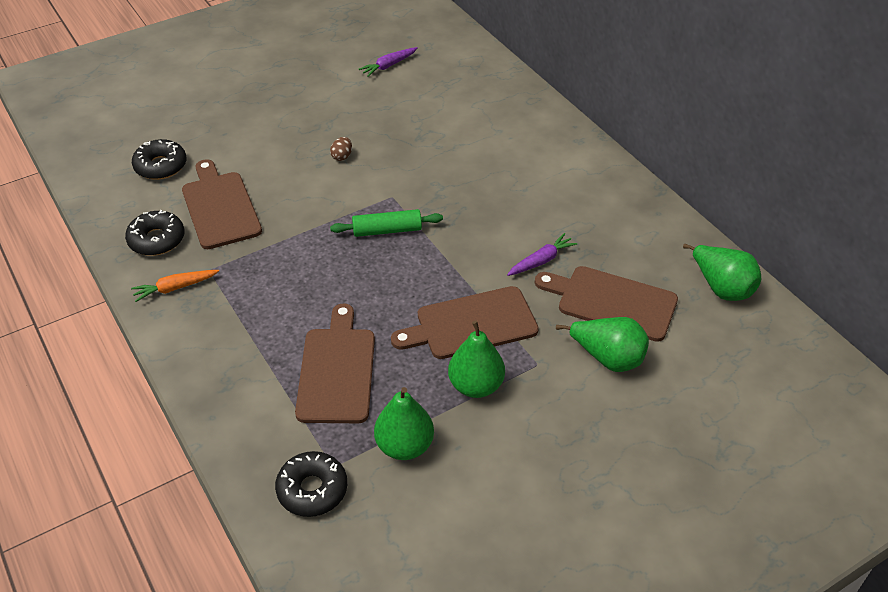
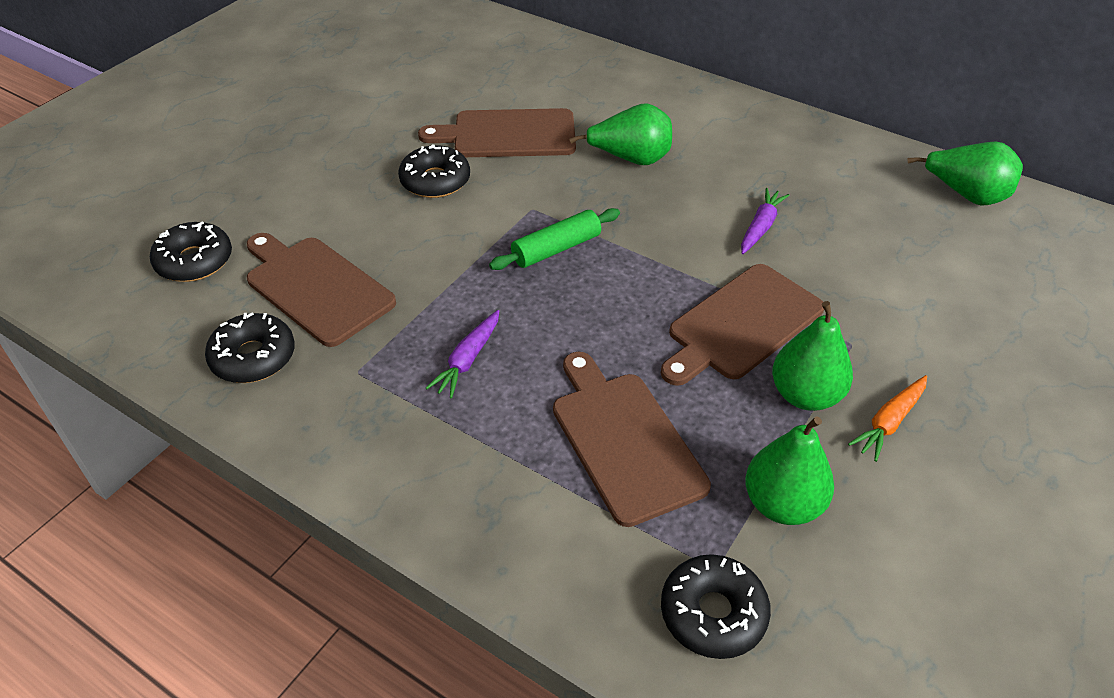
camera: 25 degrees left, 0 degrees up
(175, 288) = (324, 412): orange carrot -> orange carrot (889, 422)
(342, 156) = (435, 181): brown egg -> black donut
(388, 66) = (417, 67): purple carrot -> purple carrot (467, 360)
(607, 358) = (920, 309): green pear -> green pear (631, 159)
(612, 302) = (872, 247): brown cutting board -> brown cutting board (508, 134)

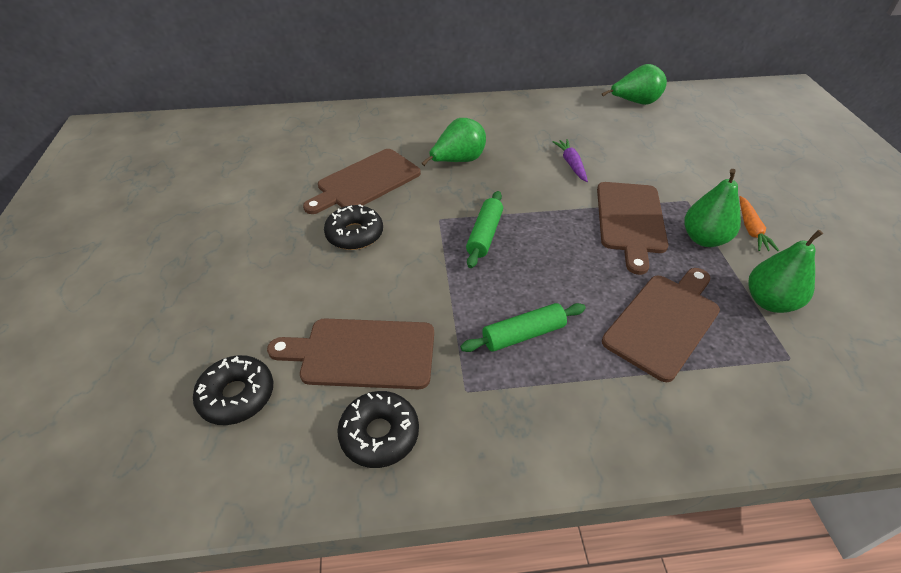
camera: 40 degrees left, 0 degrees up
(467, 360) = (523, 334): purple carrot -> green rolling pin
(624, 441) = (663, 322): brown cutting board -> brown cutting board turned 105 degrees clockwise
(713, 613) = (822, 383): black donut -> none

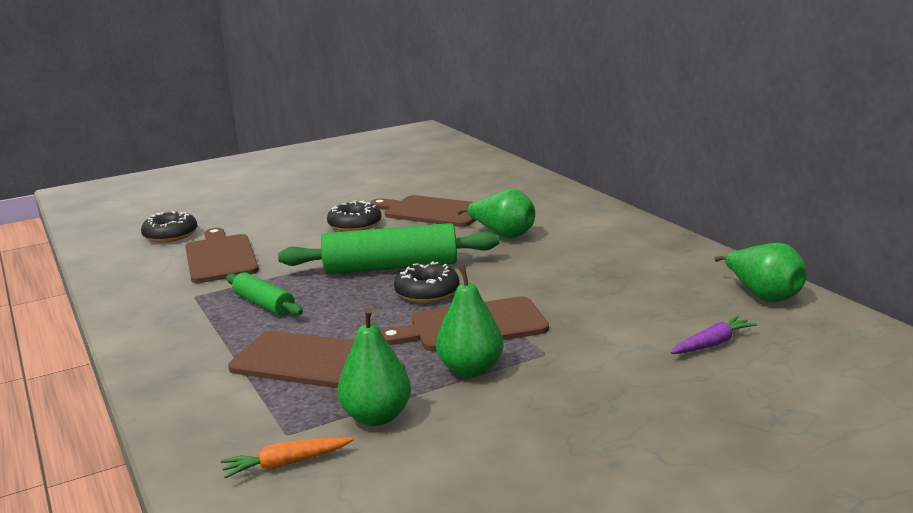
camera: 70 degrees right, 25 degrees down
(379, 434) = (147, 278): black donut -> black donut (427, 292)
(484, 235) = (390, 267): green rolling pin -> green rolling pin, size x1.81
(571, 164) = (556, 282): purple carrot -> purple carrot (712, 344)
(751, 229) = (518, 398): orange carrot -> orange carrot (286, 464)

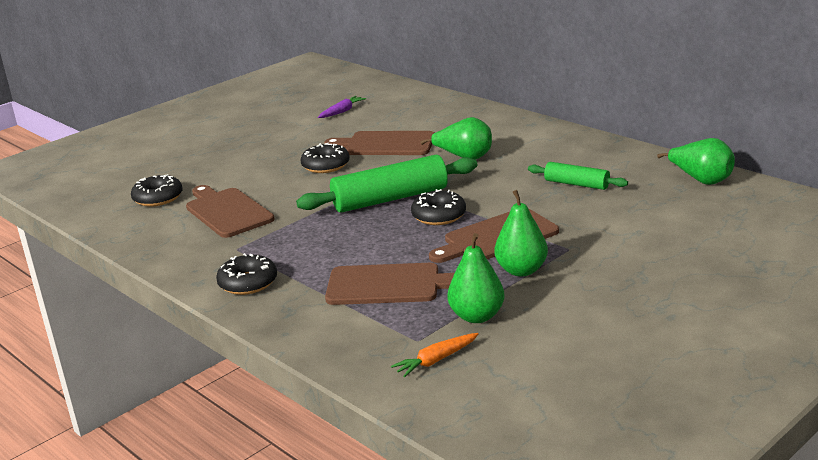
camera: 15 degrees left, 5 degrees up
(171, 334) = (248, 283): none -> black donut
(264, 304) = (307, 246): green rolling pin -> green rolling pin (576, 184)
(712, 344) = (686, 222): purple carrot -> purple carrot (342, 111)

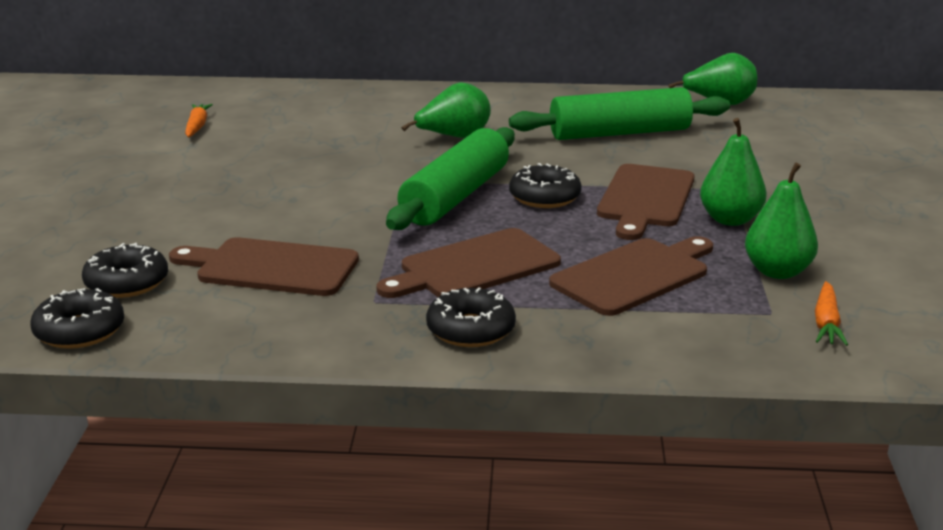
camera: 45 degrees left, 0 degrees up
(326, 165) = (300, 185): black donut -> black donut (79, 331)
(342, 111) = (197, 126): purple carrot -> orange carrot
(386, 144) = (331, 146): brown cutting board -> brown cutting board (474, 267)
(576, 184) = (619, 133): green rolling pin -> green rolling pin, size x1.81

